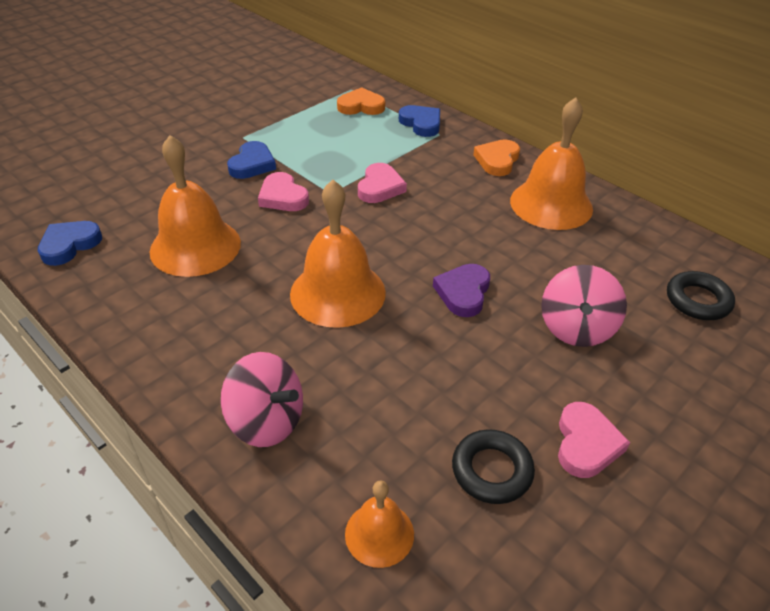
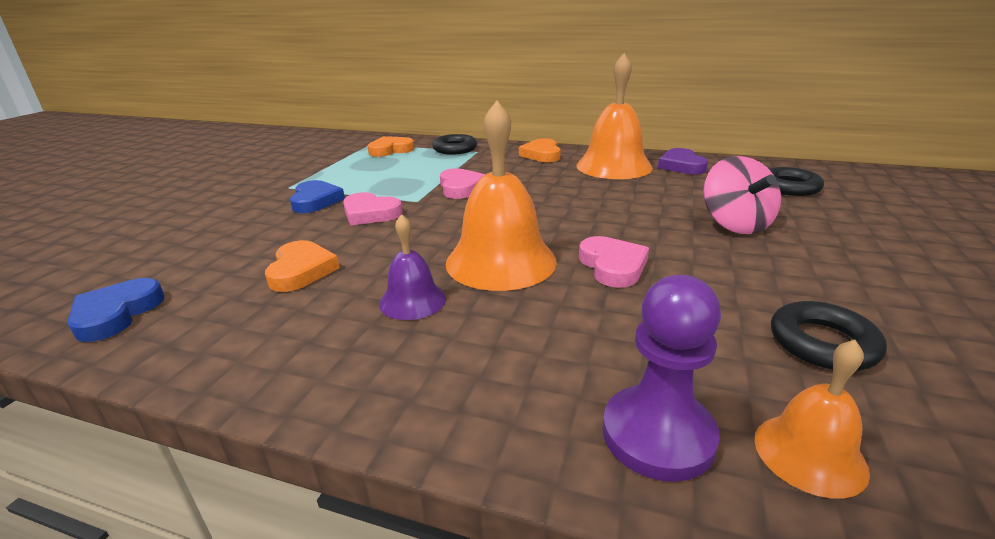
camera: 25 degrees left, 15 degrees down
(195, 246) = (301, 270): orange bell -> orange heart
(247, 307) = (412, 300): none -> purple bell
(266, 421) = (545, 394): pink spinning top -> none
(305, 479) = (658, 435): none -> purple pawn
(421, 123) = (455, 149): blue heart -> black ring
(463, 293) = (616, 229): purple heart -> purple heart (681, 166)
(586, 443) = (859, 292): pink heart -> pink heart (612, 266)

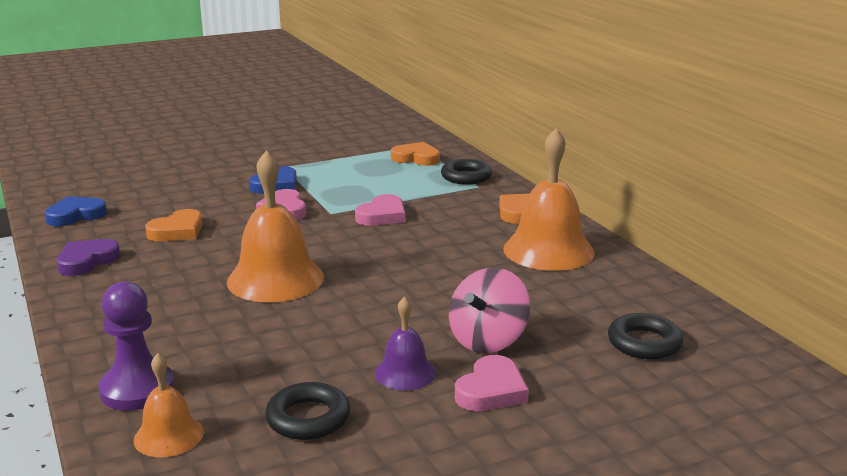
camera: 45 degrees right, 5 degrees down
(412, 300) = (186, 276): purple bell -> purple bell (405, 373)
(612, 266) = (325, 317): pink heart -> pink heart (491, 390)
(681, 166) = (612, 278): purple heart -> purple heart (87, 261)

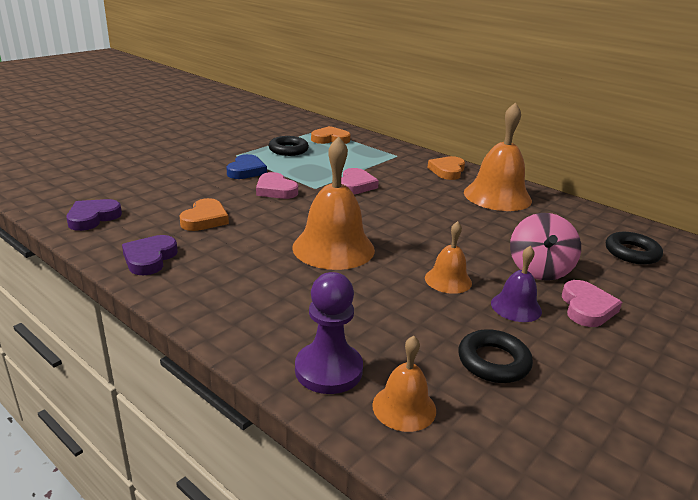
camera: 25 degrees left, 5 degrees up
(75, 215) = (93, 218): blue heart -> purple heart
(362, 332) = (448, 280): none -> orange bell
(466, 177) = (381, 149): black ring -> black ring (288, 150)

